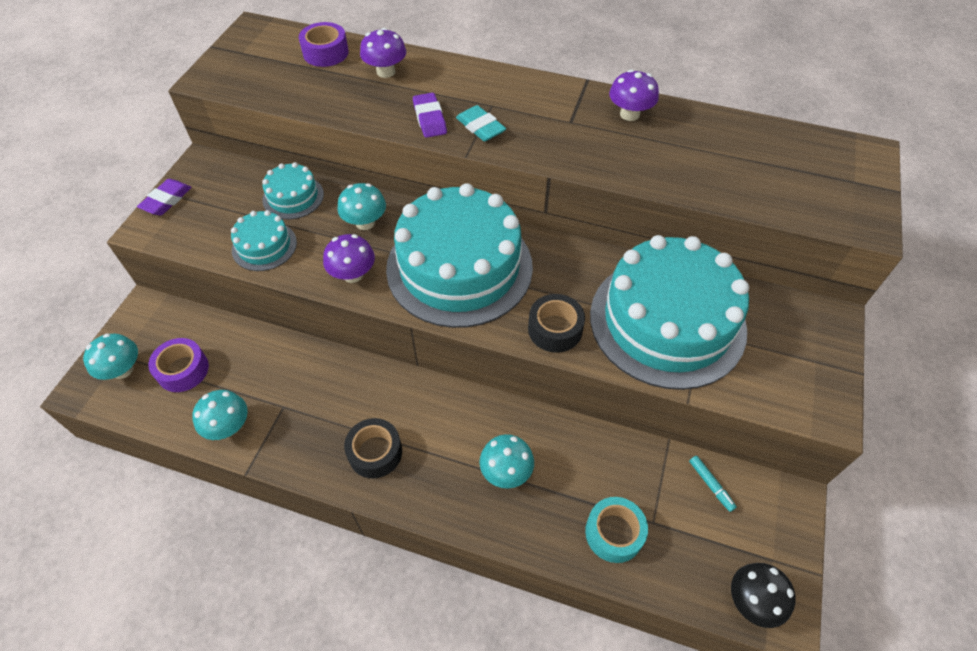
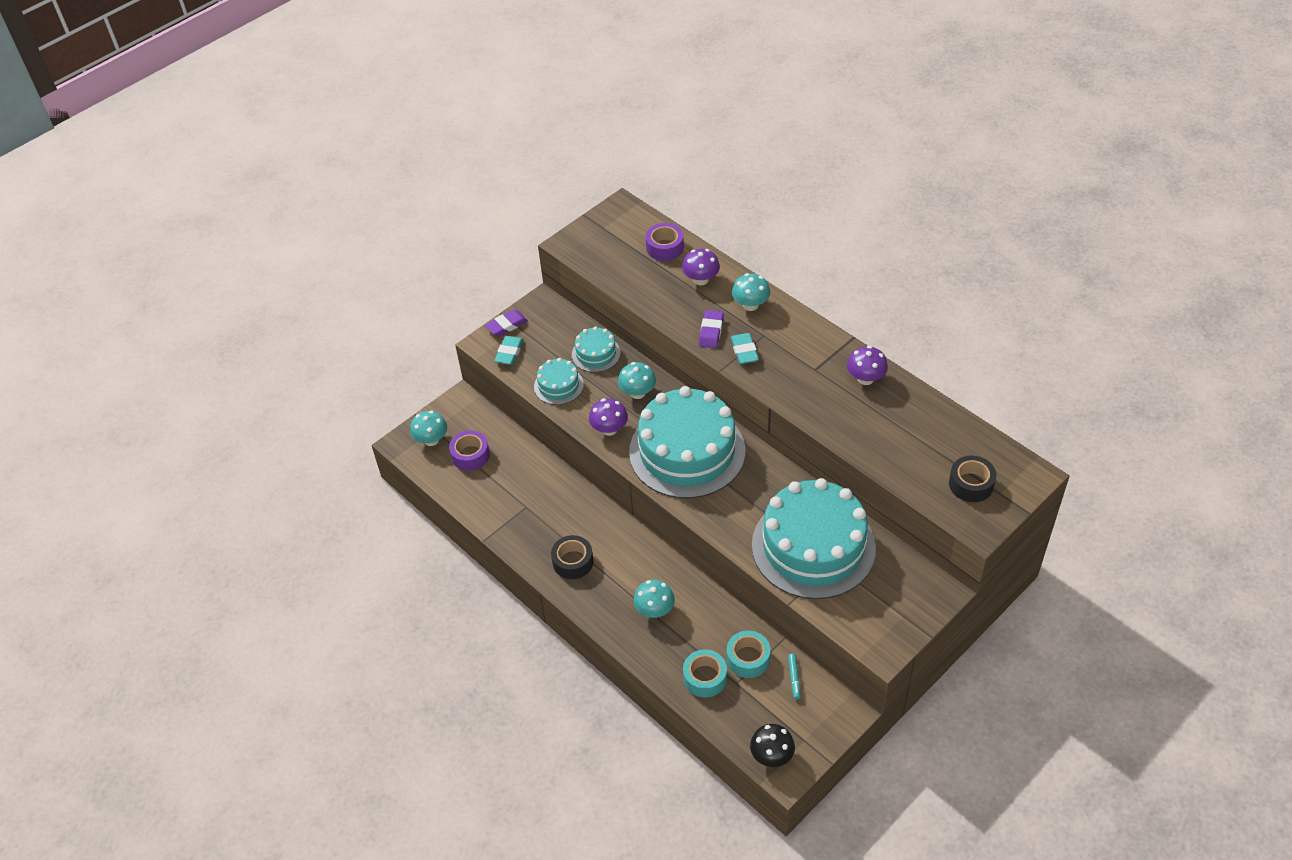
camera: 30 degrees right, 5 degrees down
(183, 229) = (509, 352): none -> turquoise eraser
(228, 426) = (485, 506): turquoise mushroom -> turquoise mushroom (750, 305)
(555, 329) = (728, 521): black tape -> black tape (971, 484)
(646, 484) = (748, 658): none -> turquoise tape

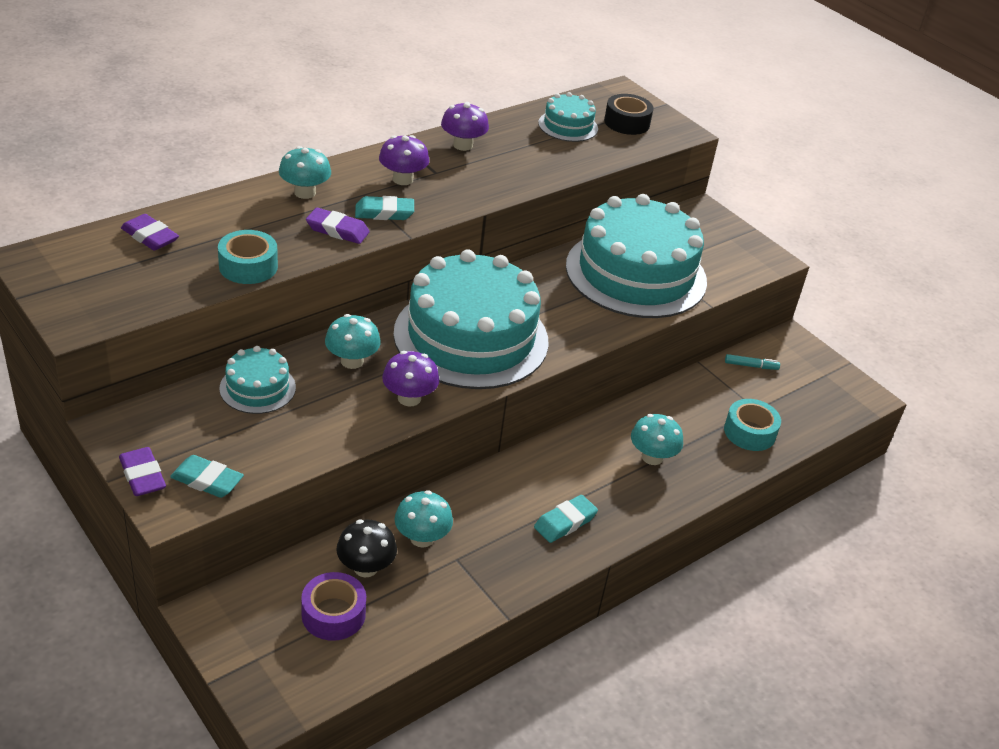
camera: 90 degrees left, 10 degrees down
(431, 440) = (280, 664): turquoise mushroom -> turquoise mushroom (422, 538)
(558, 385) = (304, 435): turquoise cake -> turquoise cake (568, 126)
(573, 562) = (565, 522): black tape -> turquoise eraser
(665, 247) = (150, 236): purple tape -> purple eraser
(701, 279) = (235, 220): purple mushroom -> purple mushroom (402, 179)
(748, 658) = (725, 394): turquoise tape -> turquoise tape (248, 266)
(771, 756) = (846, 401): black mushroom -> black mushroom (366, 567)

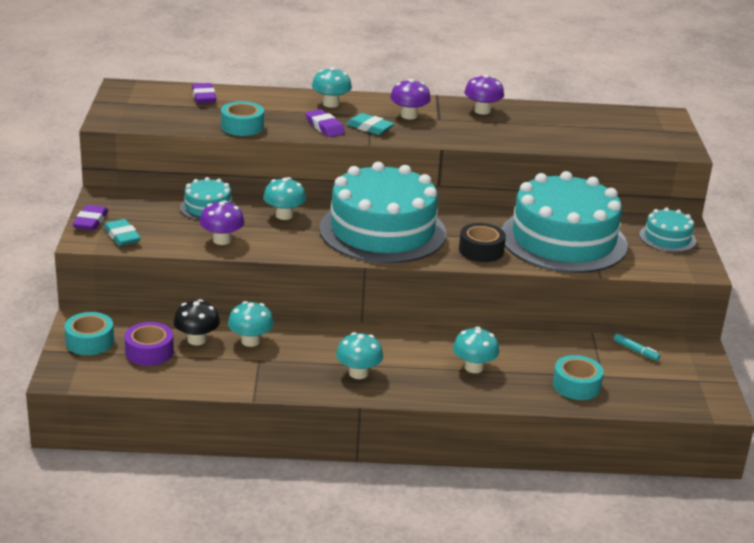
camera: 40 degrees right, 10 degrees down
(251, 638) = (90, 341): none -> turquoise tape
(409, 398) = (296, 245): purple mushroom -> purple mushroom (222, 240)
(565, 522) = (358, 373): turquoise eraser -> turquoise mushroom
(568, 126) = (585, 122): turquoise cake -> turquoise cake (667, 238)
(627, 122) = (640, 133): black tape -> black tape (481, 250)

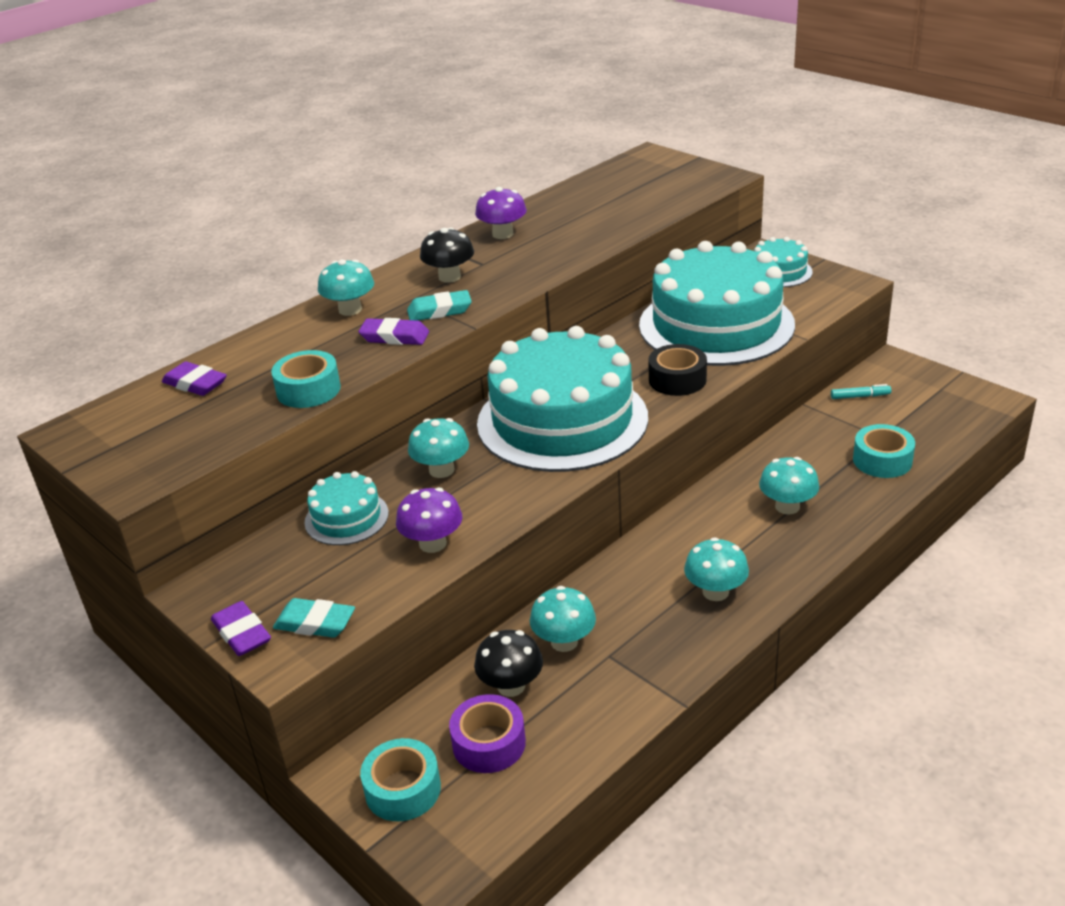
camera: 40 degrees left, 5 degrees up
(409, 116) = (449, 277): purple mushroom -> black mushroom

